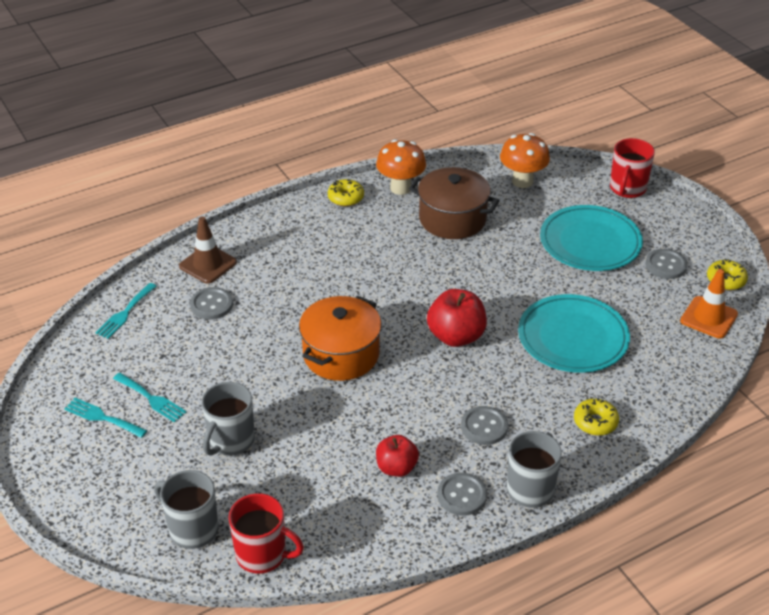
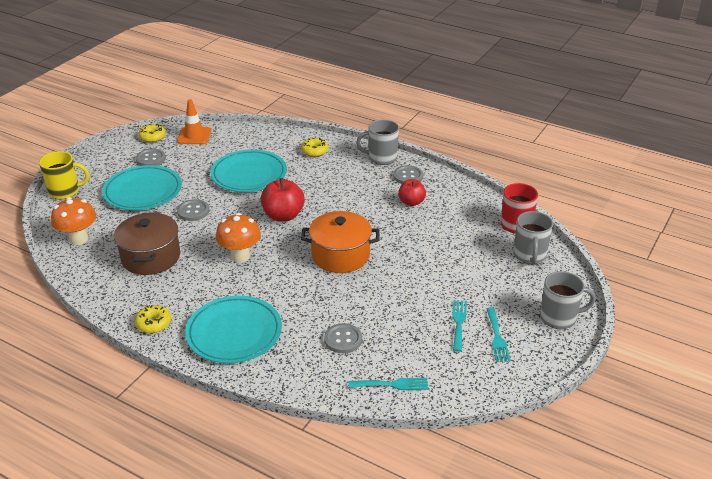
camera: 120 degrees left, 5 degrees down
(208, 264) = (298, 365): brown traffic cone -> none
(230, 440) = (455, 270): grey mug -> grey mug (559, 318)
(288, 240) = (234, 332): none -> turquoise plate
(400, 188) = (121, 298): orange mushroom -> orange mushroom (240, 256)
(484, 427) = (352, 183): grey button -> grey button (193, 211)
(627, 188) = (65, 191): red mug -> yellow mug

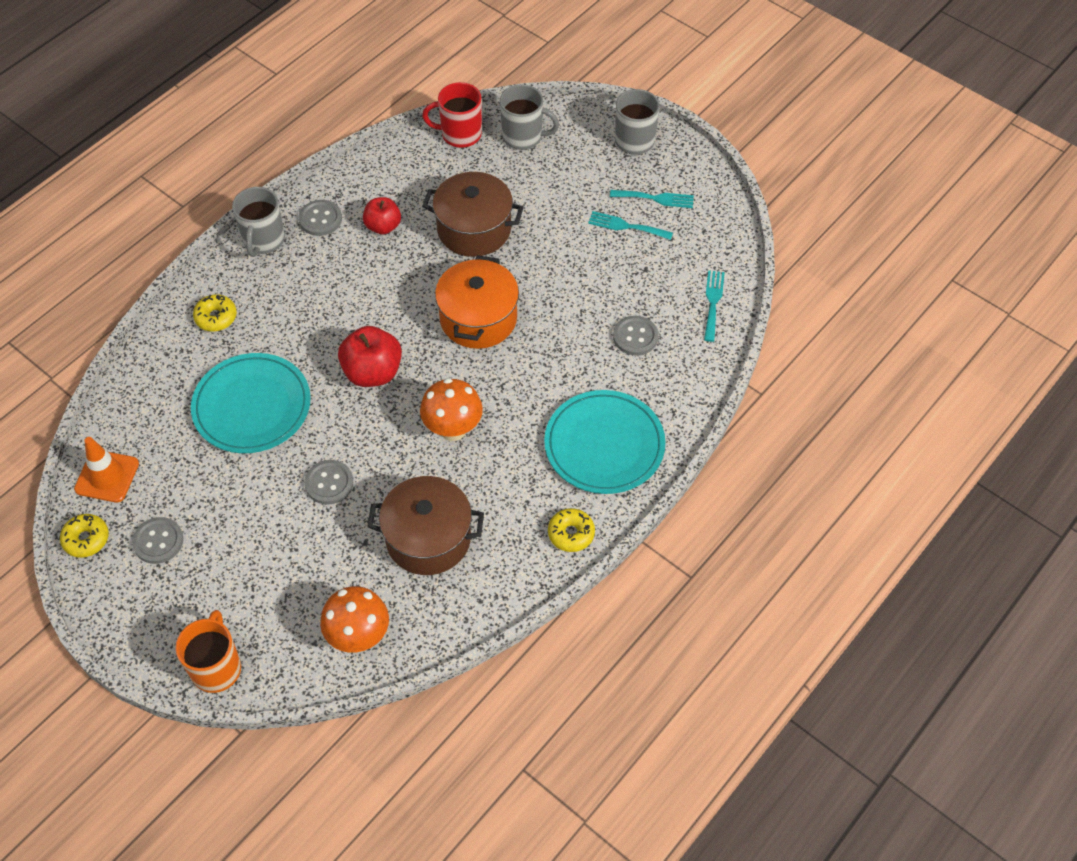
camera: 80 degrees left, 20 degrees up
(65, 191) = (216, 668): yellow mug -> orange mug
(143, 191) = (253, 551): turquoise plate -> none
(424, 243) = (474, 229): none -> brown pot

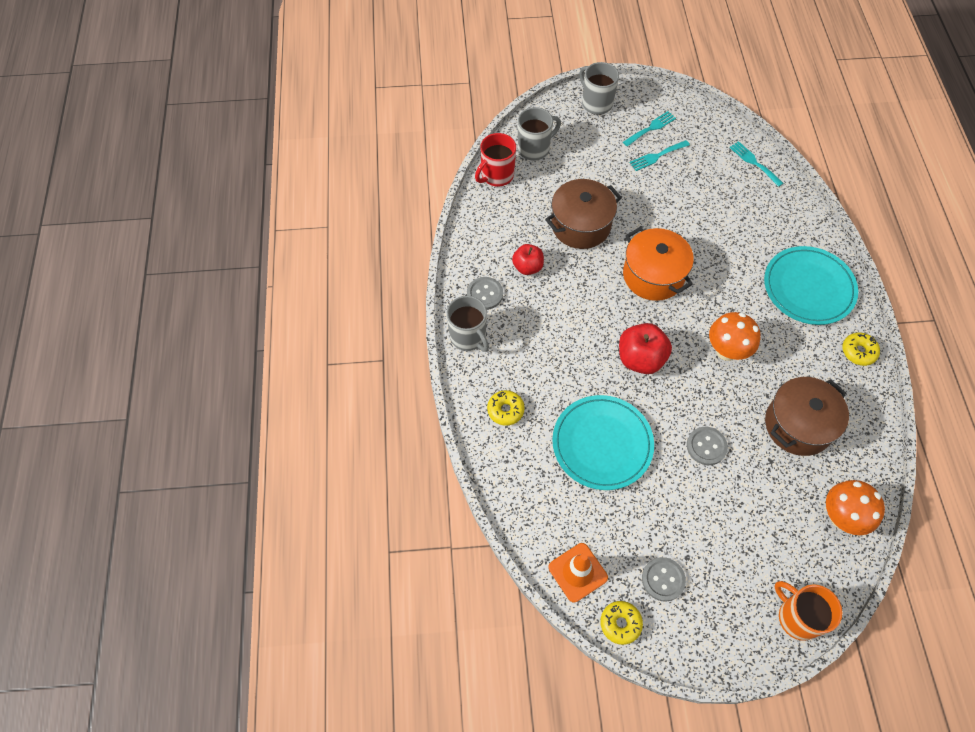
camera: 45 degrees left, 5 degrees up
(635, 337) = (743, 214): grey button -> none

